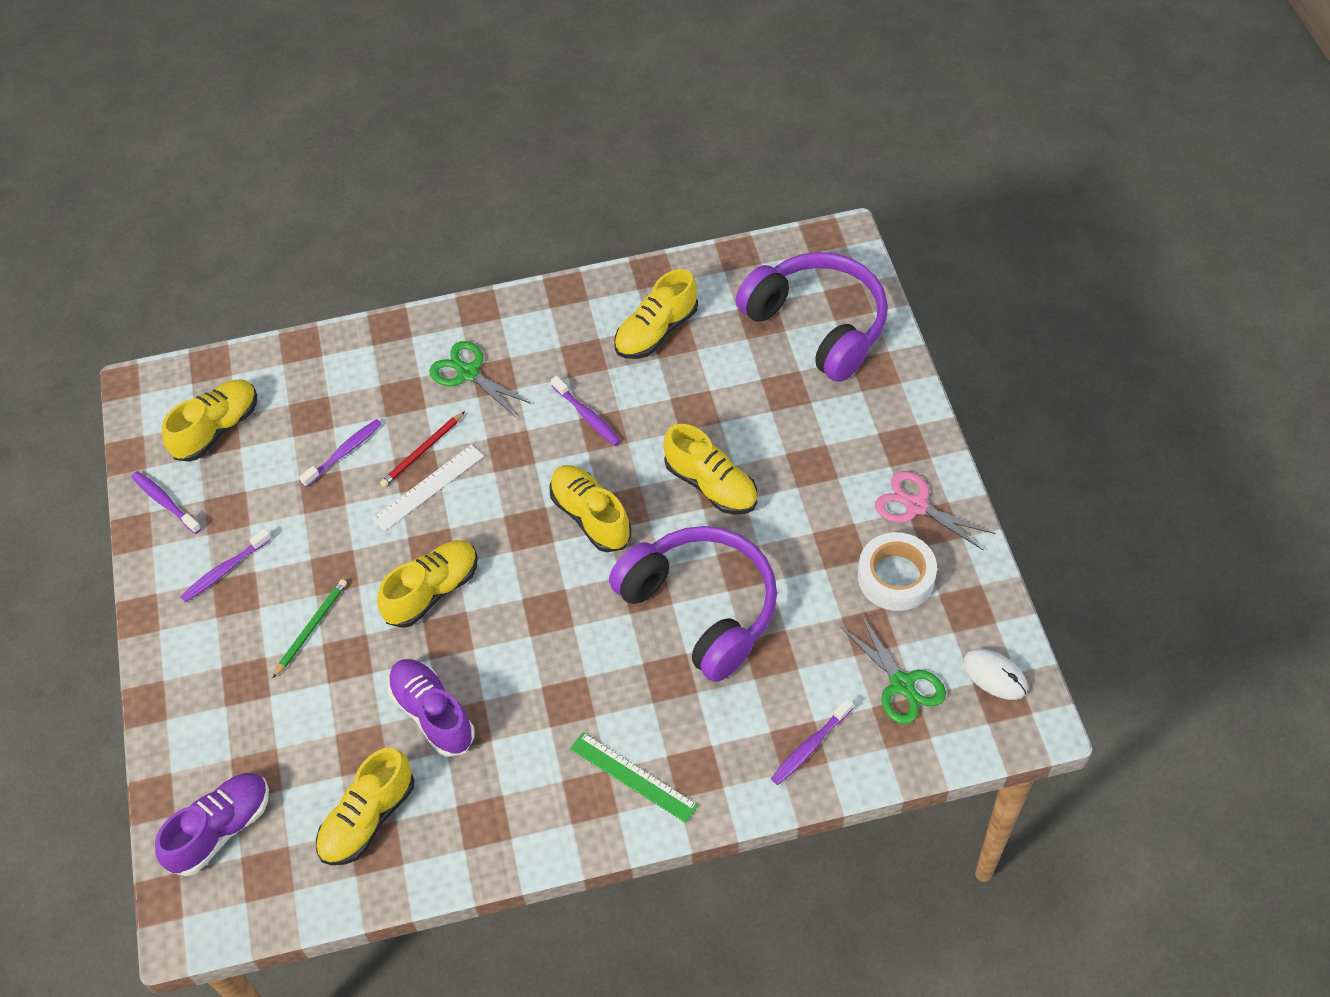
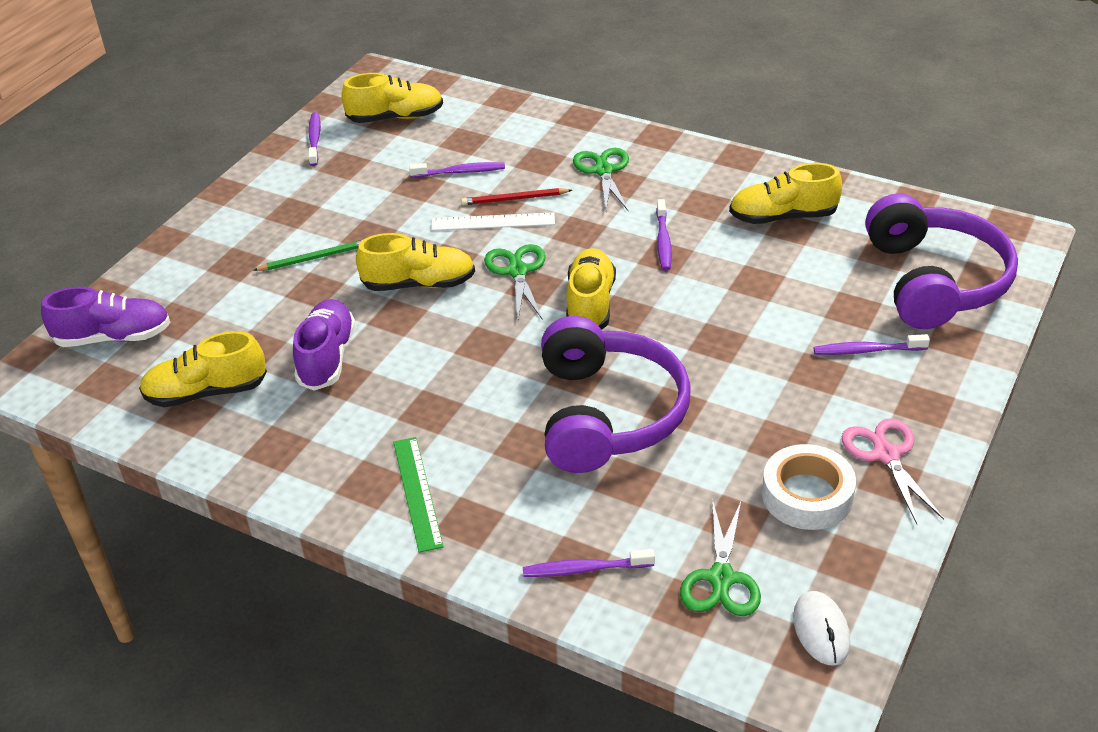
camera: 40 degrees right, 15 degrees down
(225, 570) = (302, 195): purple toothbrush -> purple toothbrush (867, 350)
(501, 523) = (517, 271): none -> green scissors
(711, 485) = (713, 337): yellow shoe -> none

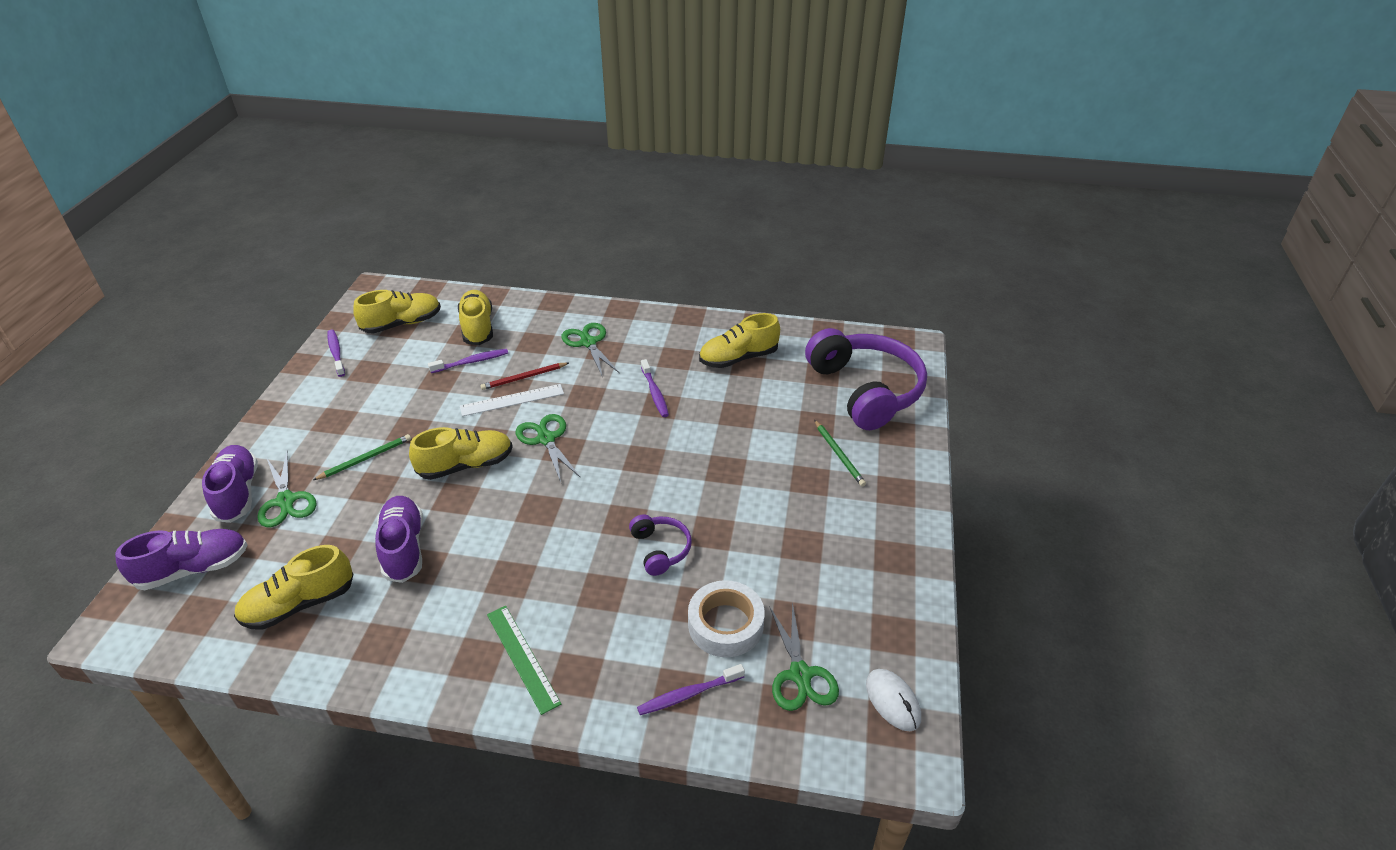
camera: 20 degrees left, 0 degrees up
(174, 270) = (237, 493): none -> purple shoe
(220, 287) = (286, 501): none -> green scissors
(590, 304) = (615, 456): yellow shoe -> yellow shoe (477, 327)
(608, 414) = (660, 549): purple headphones -> purple headphones, size x0.46
(807, 495) = (839, 585): white tape -> white tape (725, 624)
(867, 350) = (839, 455): purple toothbrush -> green pencil
(886, 455) = (884, 537): pink scissors -> none

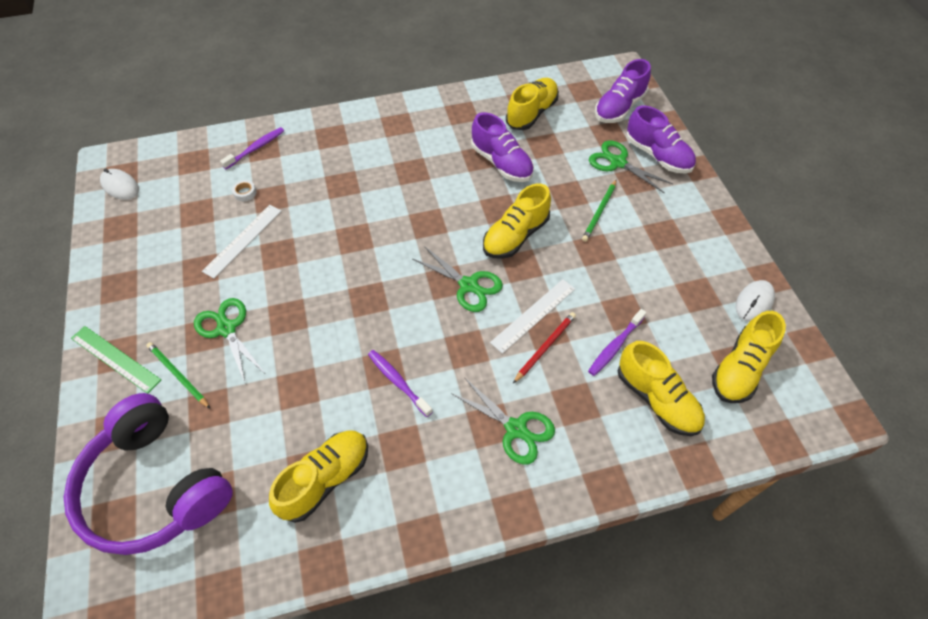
camera: 155 degrees right, 15 degrees up
(336, 353) = (754, 302): purple toothbrush -> white mouse
(522, 658) = (370, 133): green ruler -> green ruler (115, 359)
(660, 549) = (314, 226): purple headphones -> none
(725, 624) = (245, 193): white tape -> white tape, size x0.41
(746, 561) = (243, 240): none -> white ruler
(800, 675) = (185, 181): green scissors -> green scissors (226, 329)

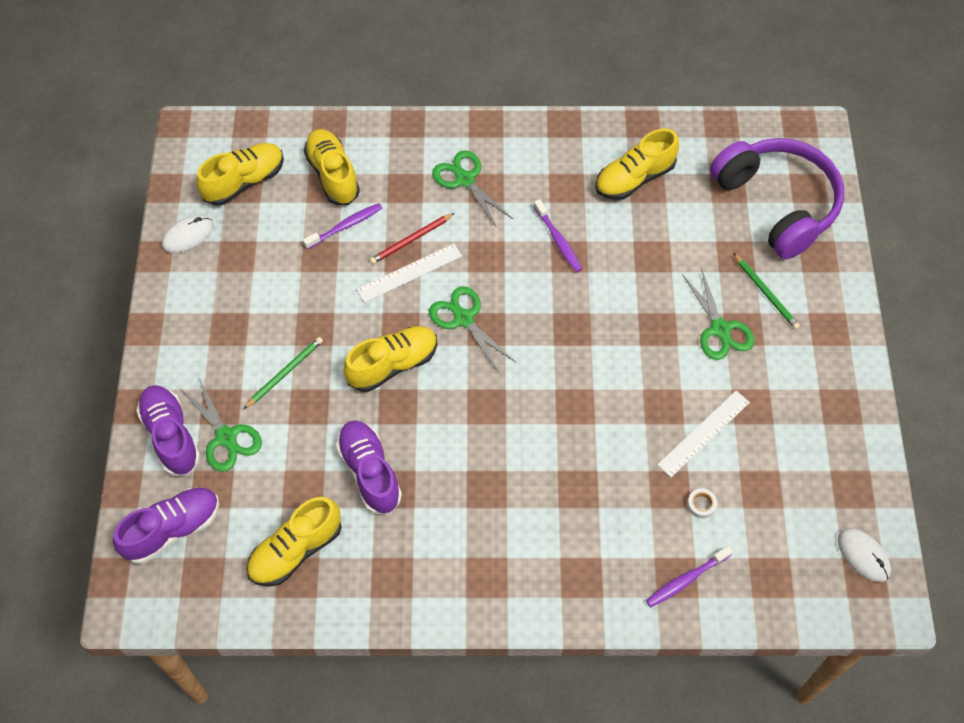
camera: 165 degrees left, 5 degrees up
(115, 359) = (830, 323): green ruler -> none

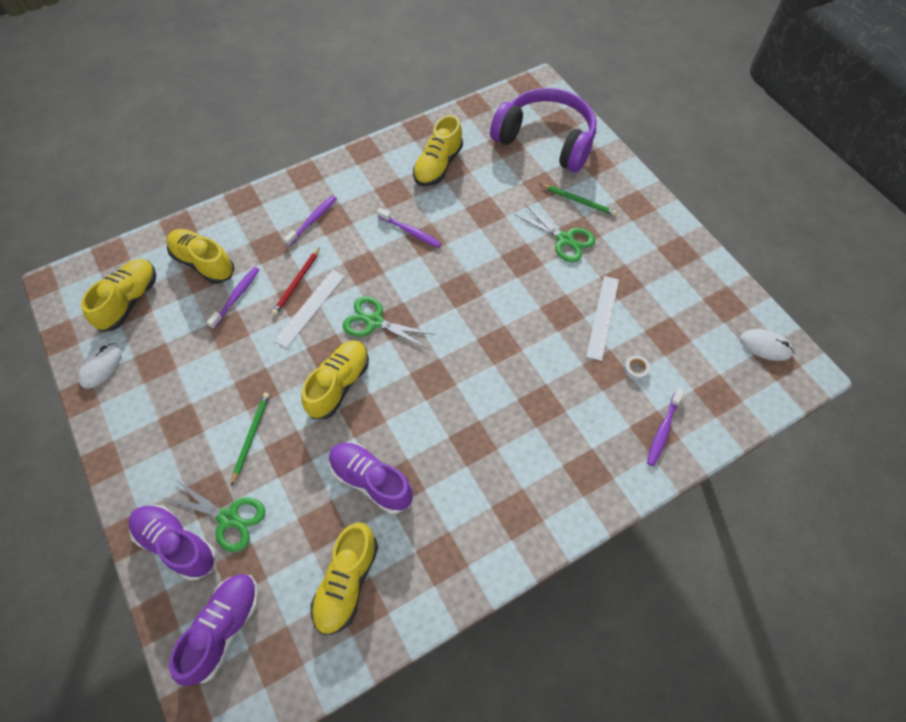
camera: 30 degrees left, 0 degrees up
(465, 179) = (312, 220): green scissors -> purple toothbrush

